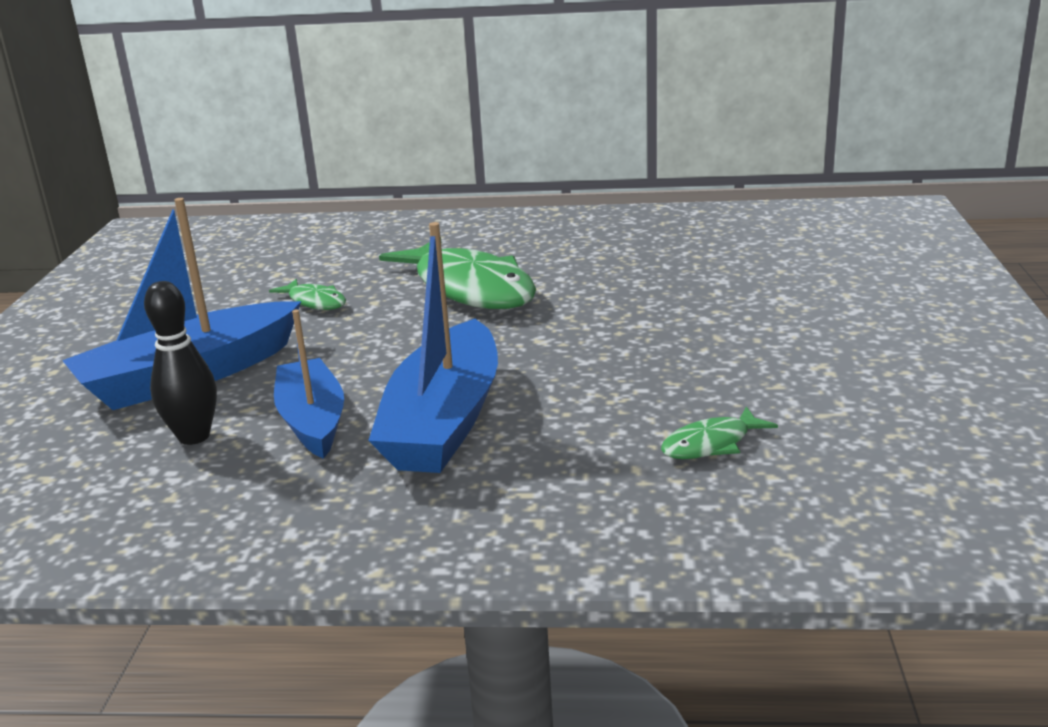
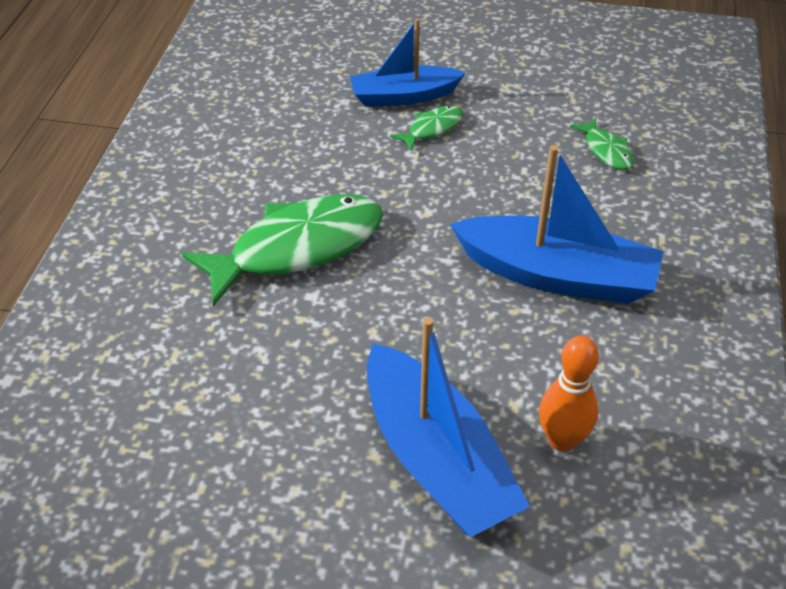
camera: 85 degrees left, 20 degrees up
(194, 436) = (562, 440): black bowling pin -> orange bowling pin
(312, 421) = (545, 357): blue boat -> blue boat (403, 96)
(315, 302) = (283, 366): green fish -> green fish (432, 128)

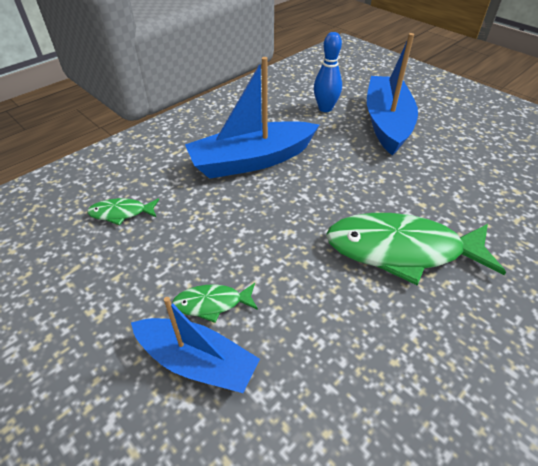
camera: 145 degrees left, 0 degrees up
(557, 275) = (252, 160): blue boat -> blue boat turned 75 degrees counterclockwise
(562, 440) = (325, 108): orange bowling pin -> blue bowling pin
(606, 151) = (121, 213): green fish -> green fish turned 105 degrees counterclockwise

